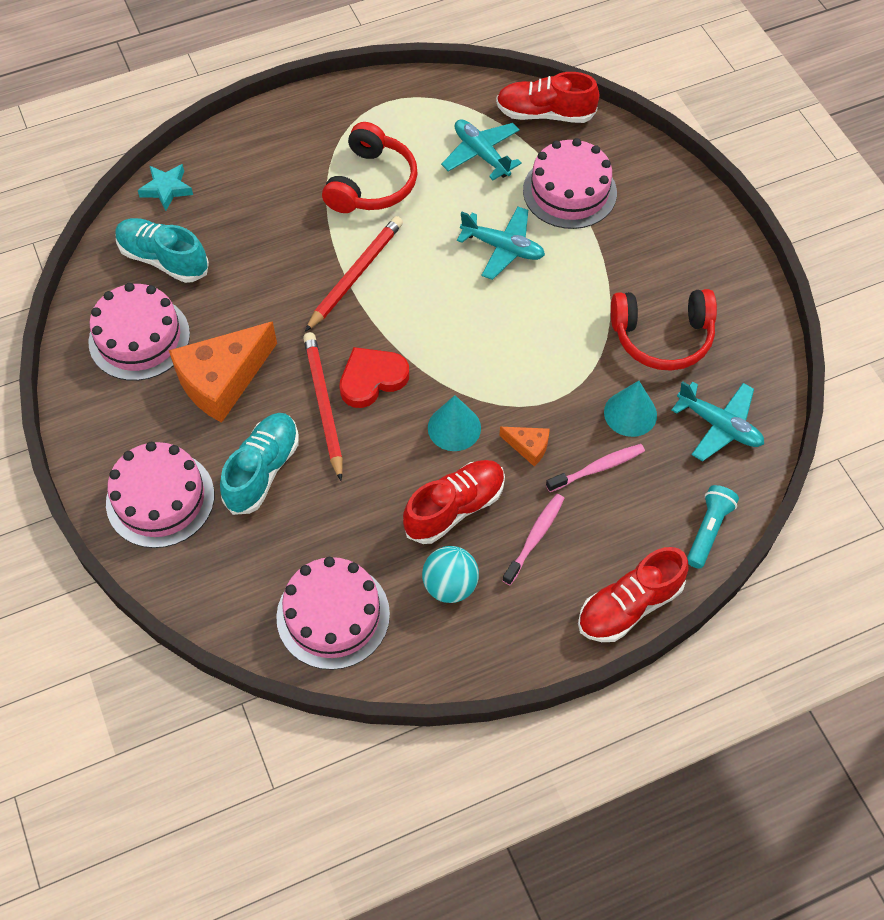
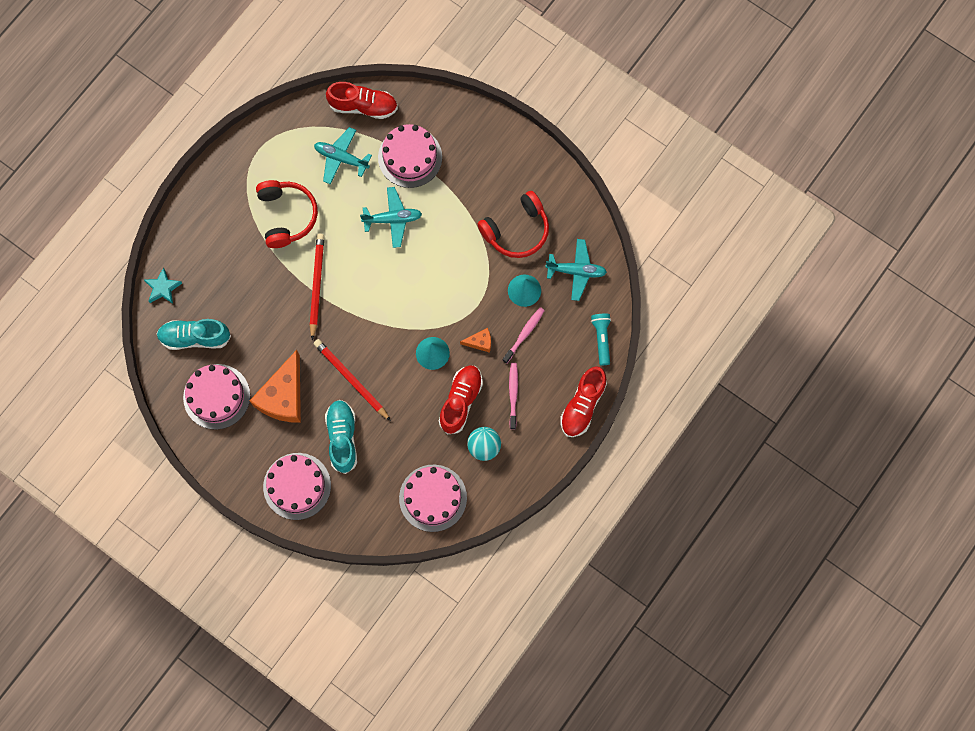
camera: 30 degrees left, 15 degrees up
(372, 379) = (368, 348): red heart -> none
(545, 114) = (363, 106): red shoe -> red shoe turned 150 degrees counterclockwise

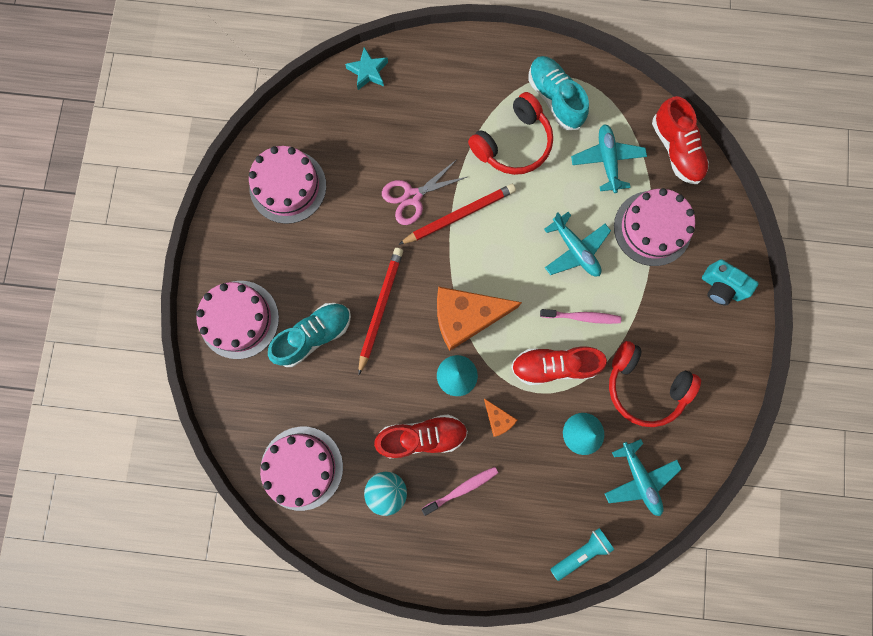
camera: 60 degrees right, 5 degrees up
(195, 337) = (336, 130): turquoise shoe -> turquoise shoe (554, 99)
(282, 310) = (412, 196): none -> pink scissors
(283, 396) = (324, 251): orange cheese -> orange cheese (466, 317)
(479, 137) = (720, 287): none -> turquoise camera
(524, 334) = (534, 462): pink toothbrush -> pink toothbrush (581, 317)
(582, 405) = (494, 574): red shoe -> red shoe (554, 365)

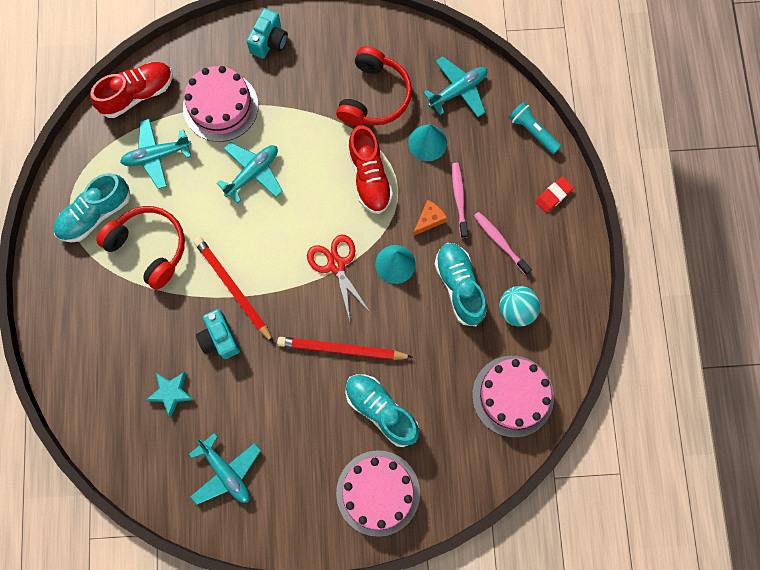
camera: 100 degrees left, 5 degrees down
(288, 186) = (226, 472): pink cake -> turquoise plane
(368, 71) = (83, 412): turquoise star -> turquoise star (171, 393)
(412, 196) = (219, 338): pink scissors -> turquoise camera
(422, 436) = (459, 286): red shoe -> turquoise shoe
(466, 317) = (336, 265): orange cheese -> red scissors
(504, 559) = (553, 195): none -> red eraser
(581, 317) = (318, 159): pink toothbrush -> pink toothbrush (459, 199)

